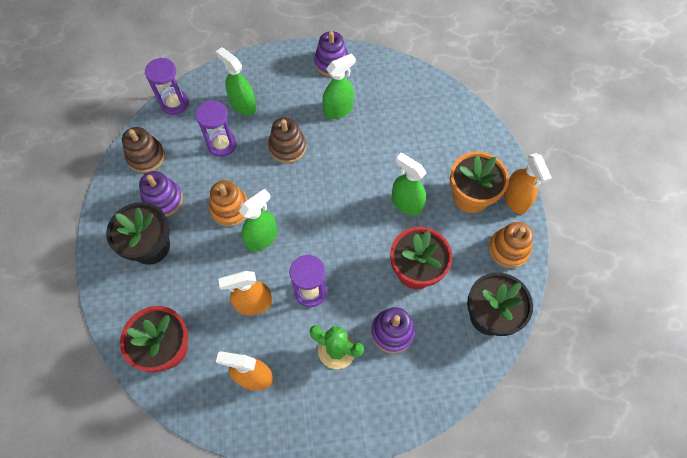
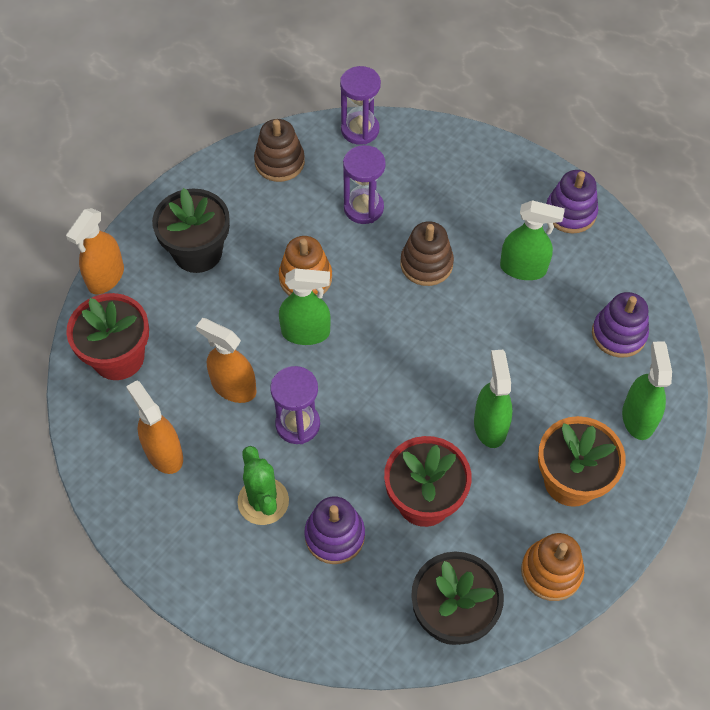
camera: 45 degrees right, 5 degrees down
(163, 200) = (253, 217): purple stacking toy -> purple stacking toy (618, 334)
(243, 105) = (426, 184): green spray bottle -> green spray bottle (638, 418)
(515, 200) = (620, 529): orange spray bottle -> orange spray bottle (106, 277)

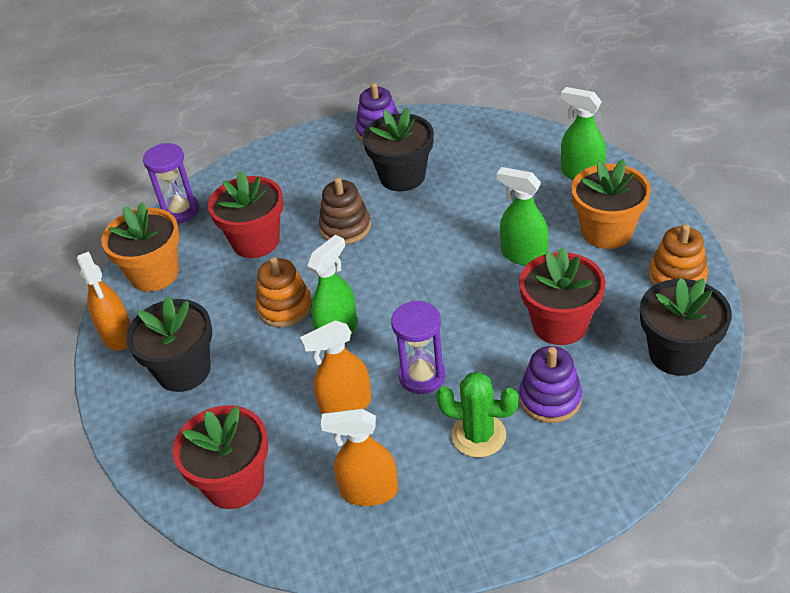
camera: 50 degrees left, 15 degrees down
(106, 277) = (138, 454): orange spray bottle -> orange spray bottle (118, 335)
(279, 162) = (154, 274): brown stacking toy -> orange flower pot
(363, 208) = (255, 241): purple hourglass -> red flower pot
(523, 268) = (402, 176): green spray bottle -> black flower pot
(618, 334) = (504, 153): purple stacking toy -> none

